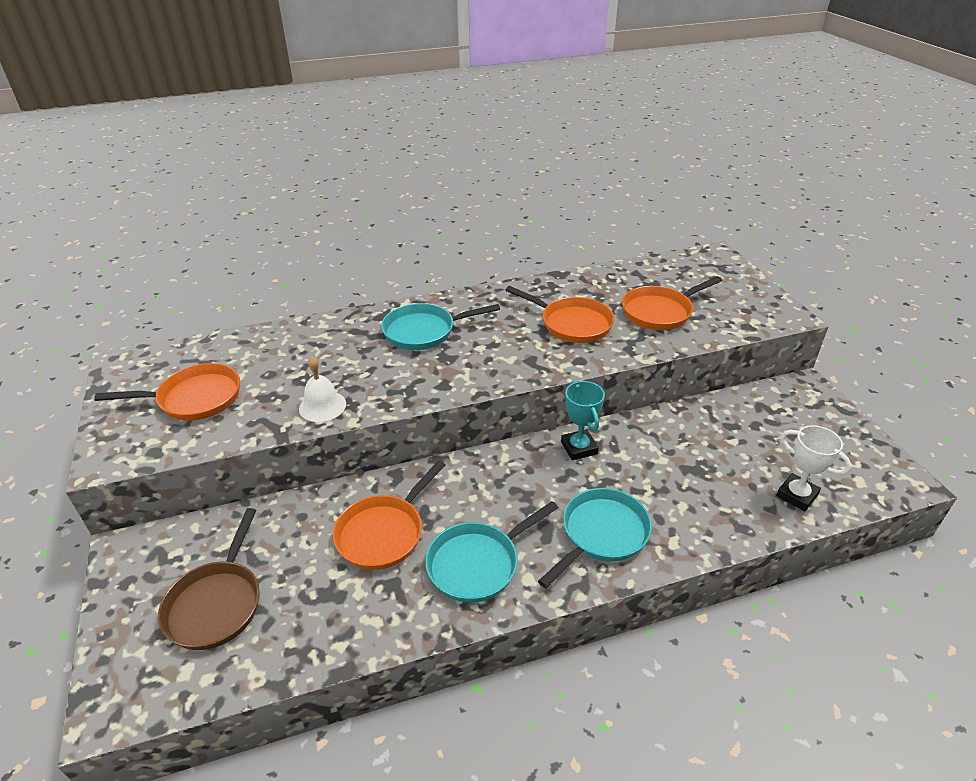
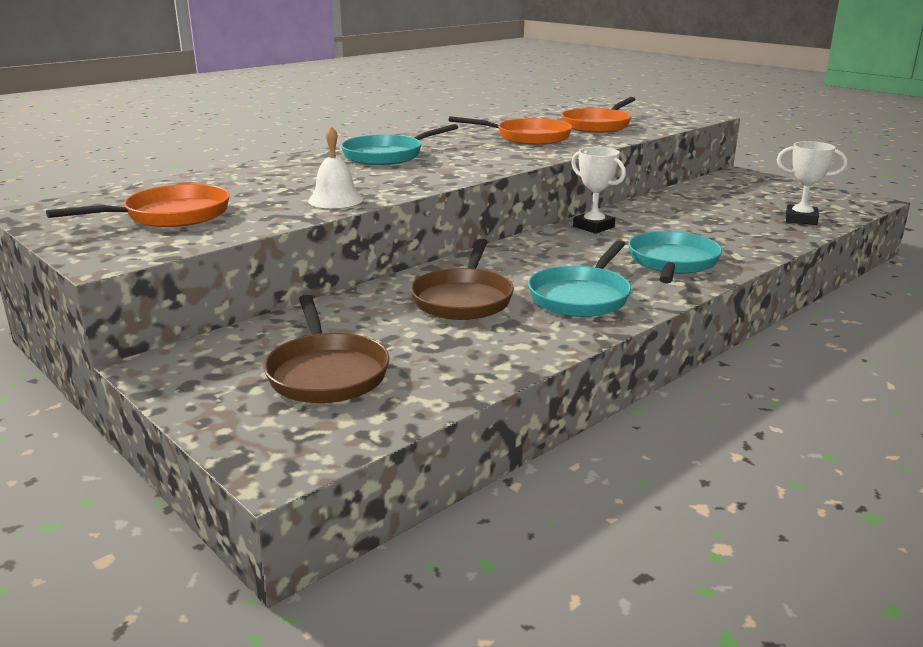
camera: 25 degrees left, 15 degrees down
(384, 533) = (463, 299): orange pan -> brown pan
(579, 448) = (593, 227): turquoise trophy -> white trophy

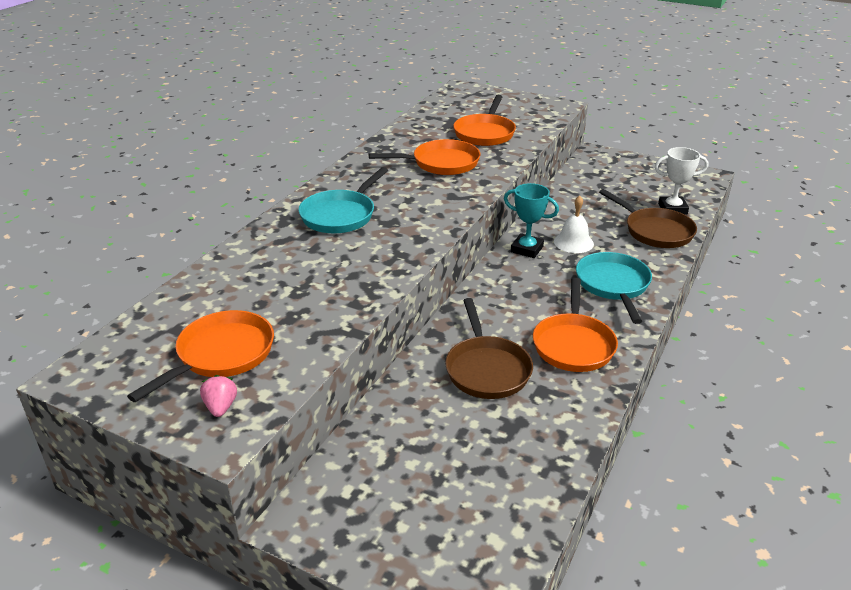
camera: 20 degrees left, 10 degrees up
(130, 242) = (221, 407): none -> pink strawberry
(326, 373) = (443, 490): brown pan -> brown pan (655, 231)
(335, 200) = (351, 298): white bell -> white bell (573, 242)
(581, 297) = (573, 344): turquoise pan -> orange pan
(593, 227) = (527, 249): white trophy -> turquoise trophy

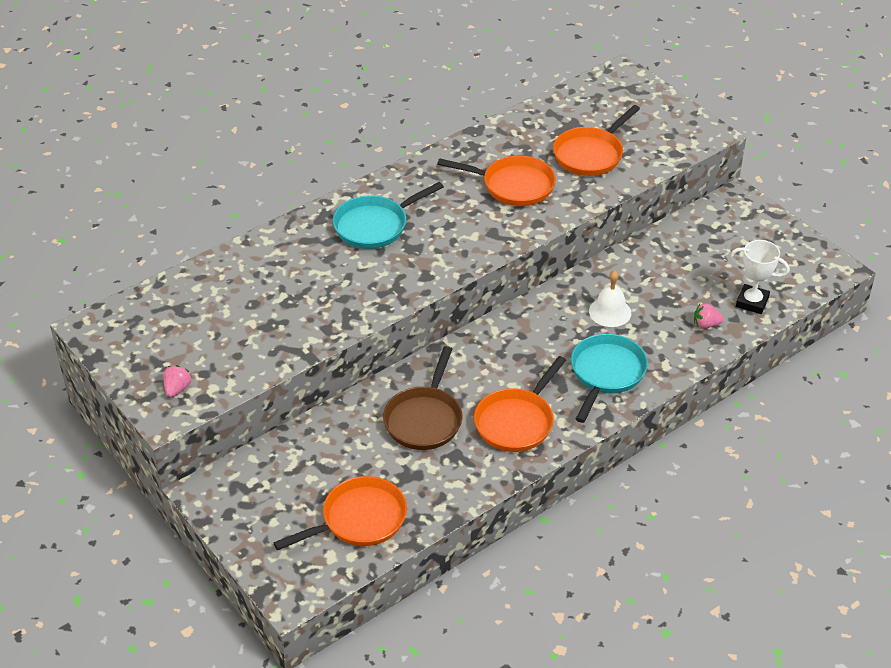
camera: 25 degrees right, 10 degrees up
(221, 355) = (199, 343): orange pan -> orange pan (359, 520)
(527, 249) = (557, 305): turquoise trophy -> none
(655, 231) = (706, 324): brown pan -> pink strawberry

